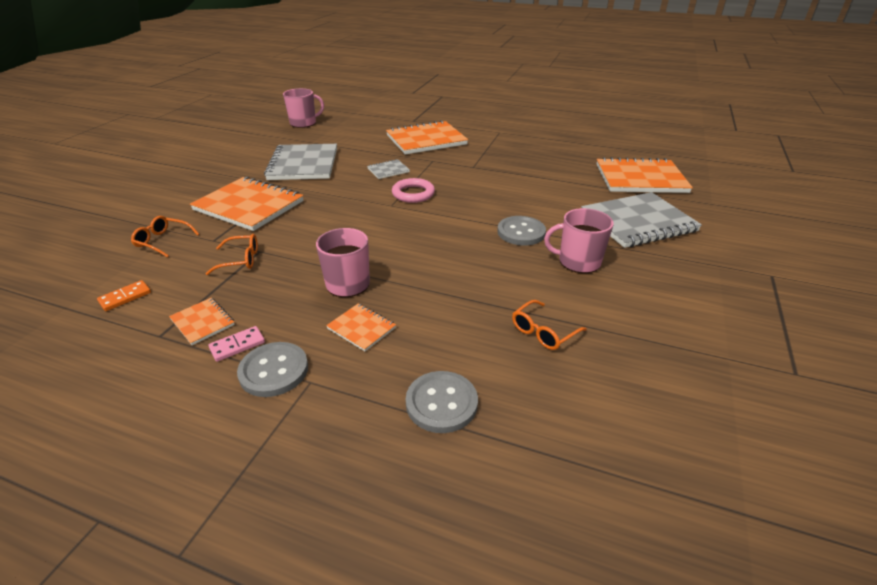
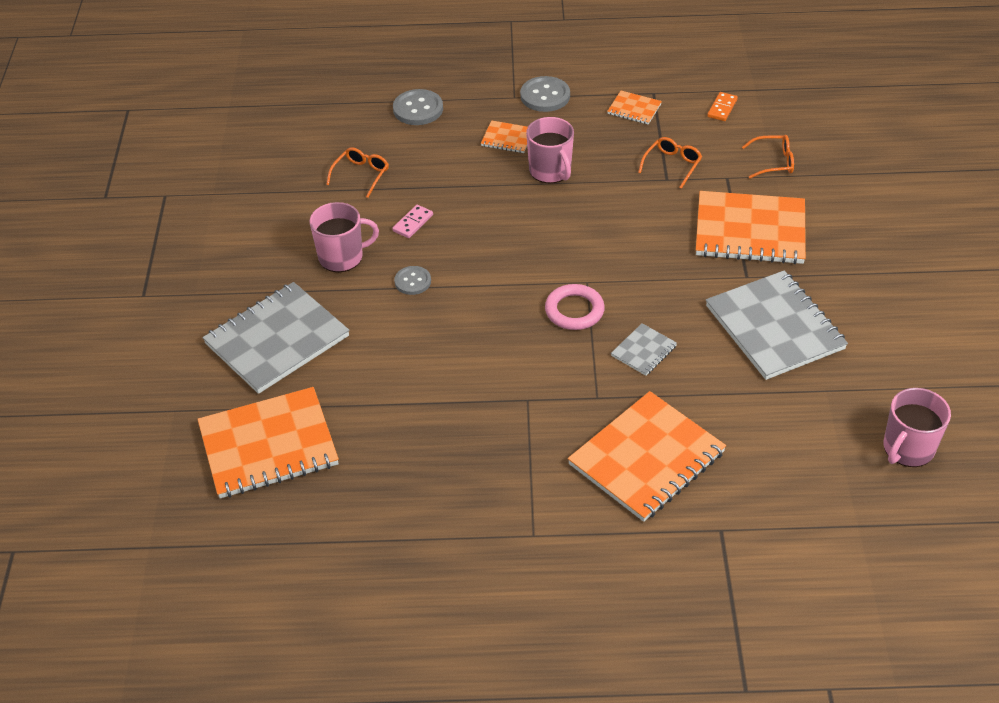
camera: 160 degrees right, 10 degrees up
(237, 345) = (588, 102): pink domino -> pink domino (413, 223)
(240, 260) = (672, 165): orange glasses -> orange glasses turned 150 degrees clockwise
(521, 232) = (412, 281): grey button -> grey button, size x0.64

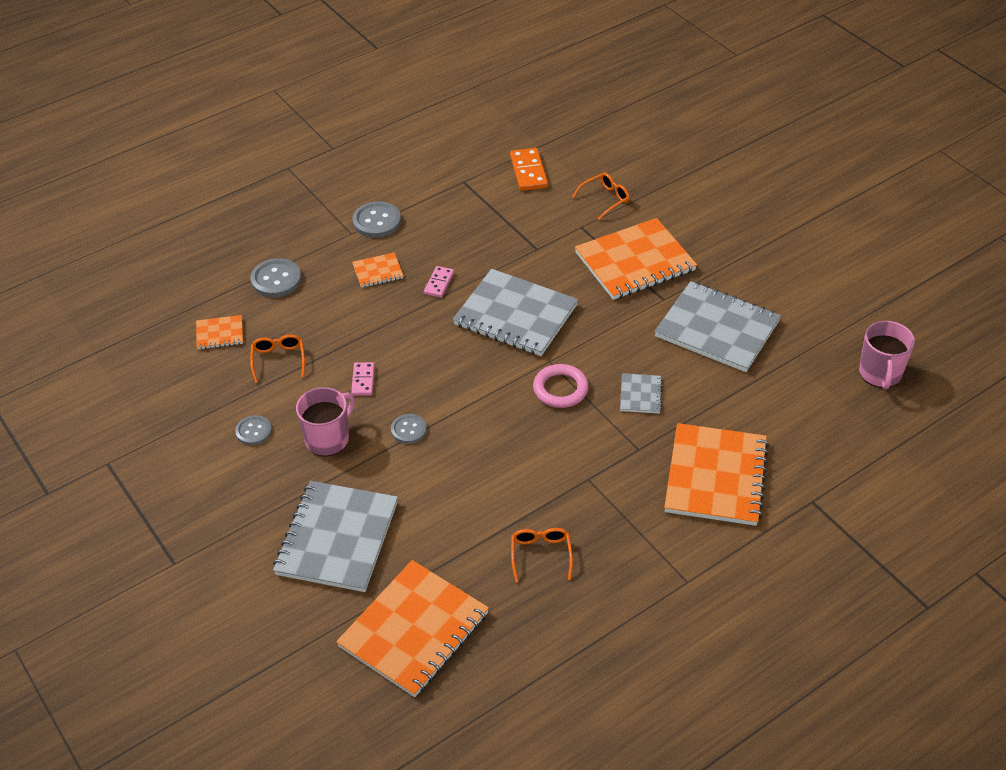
camera: 35 degrees left, 0 degrees up
(291, 223) = (253, 431): none -> grey button
(550, 171) = (439, 283): pink mug -> pink domino
(593, 228) = (515, 315): none -> grey notebook
(634, 109) = (460, 202): orange notebook -> orange notebook (220, 334)
(672, 165) = (531, 235): orange glasses -> orange glasses (541, 554)
(722, 108) = (528, 172): orange domino -> orange domino, size x1.59

